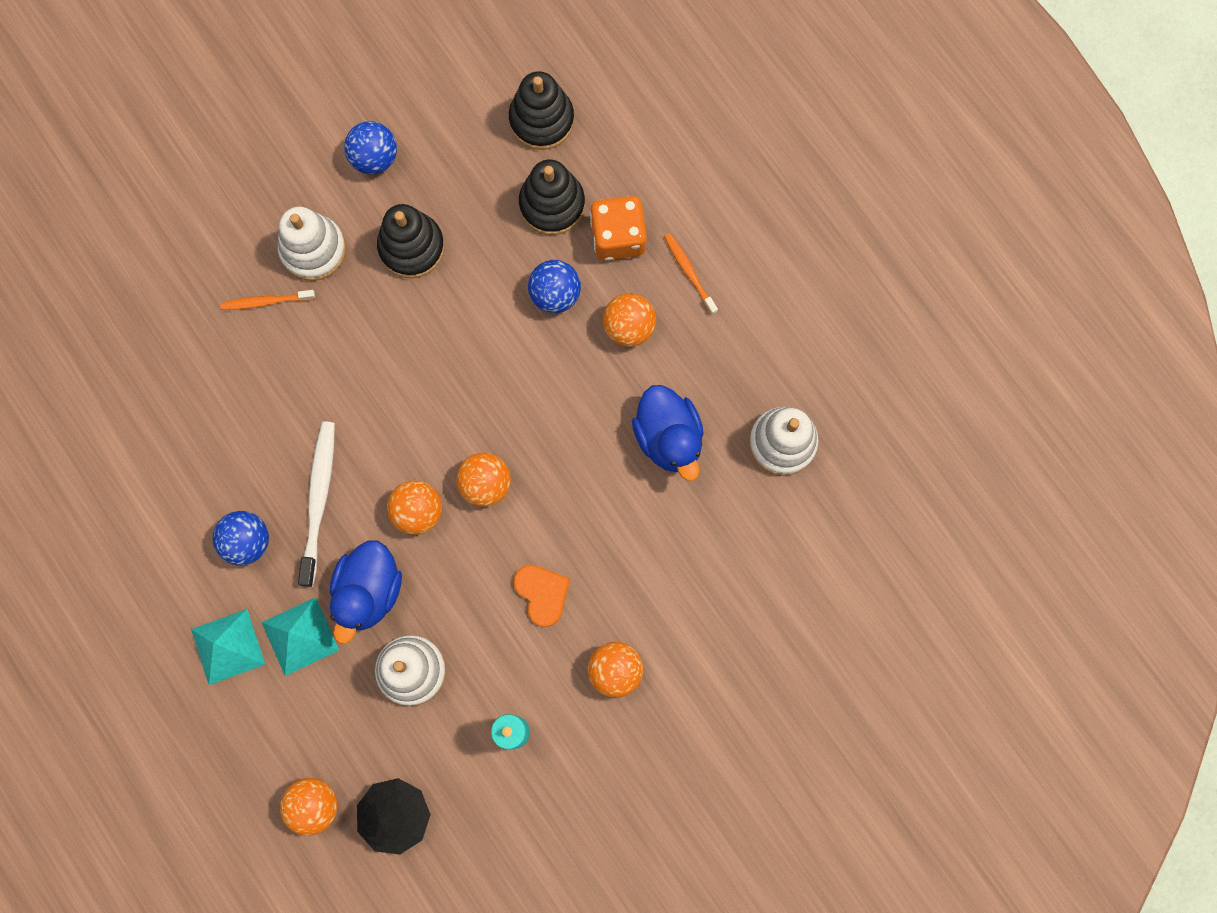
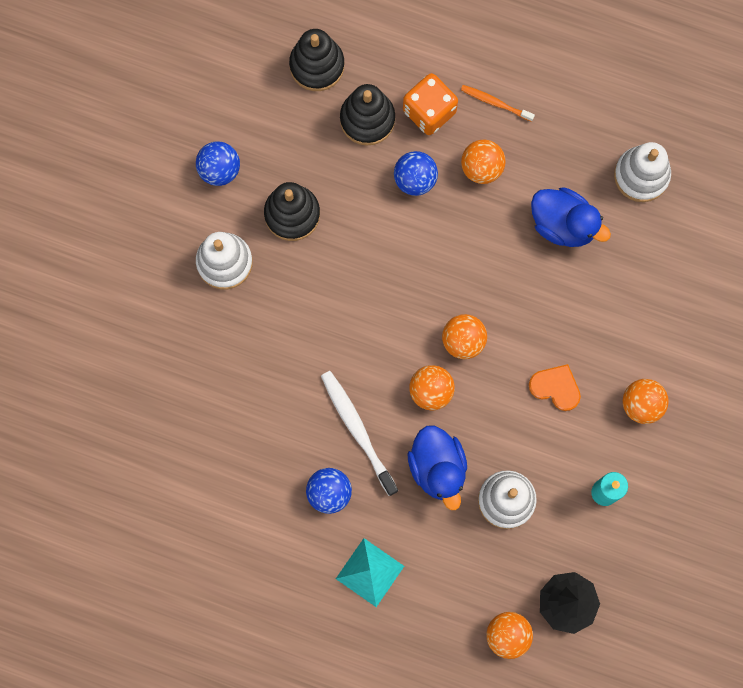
camera: 35 degrees left, 0 degrees up
(266, 301) = (218, 320): orange toothbrush -> none
(300, 636) = (414, 530): turquoise pyramid -> none

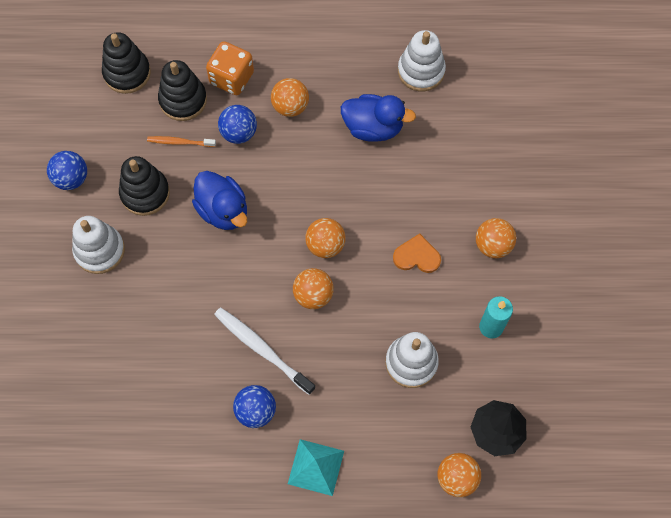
camera: 20 degrees left, 10 degrees down
(438, 468) = (342, 356): blue duck -> blue duck (223, 210)
(495, 103) = (283, 55): orange toothbrush -> orange toothbrush (180, 142)

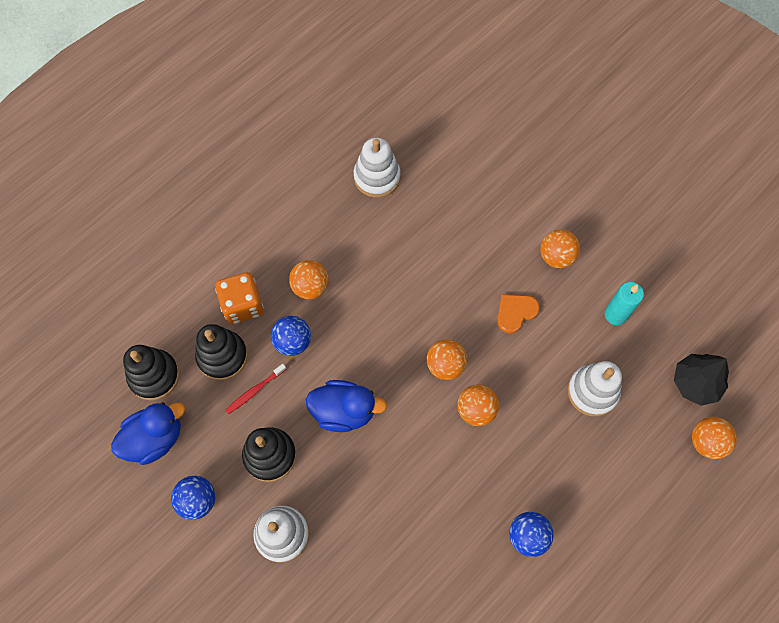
camera: 45 degrees left, 0 degrees up
(180, 142) = (255, 391): orange toothbrush -> red toothbrush
(262, 349) = (483, 486): white toothbrush -> none
(316, 467) = (611, 533): turquoise pyramid -> none
(373, 127) = (387, 248): blue duck -> blue duck (155, 438)

